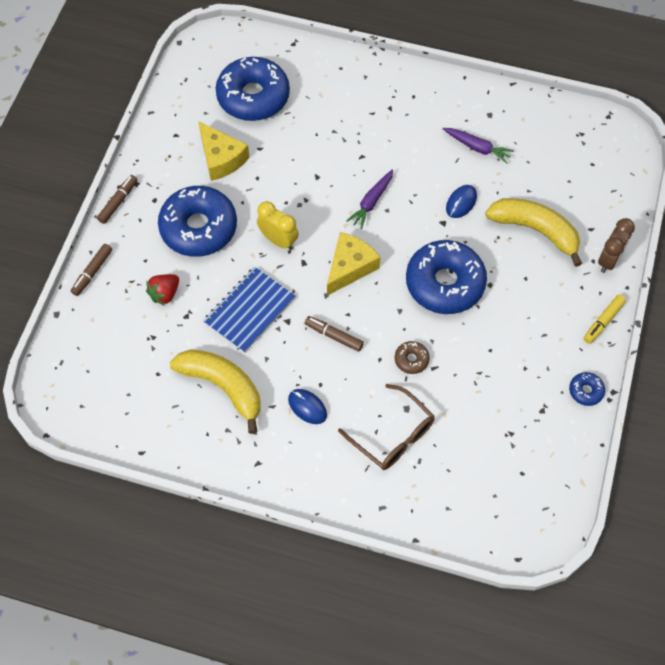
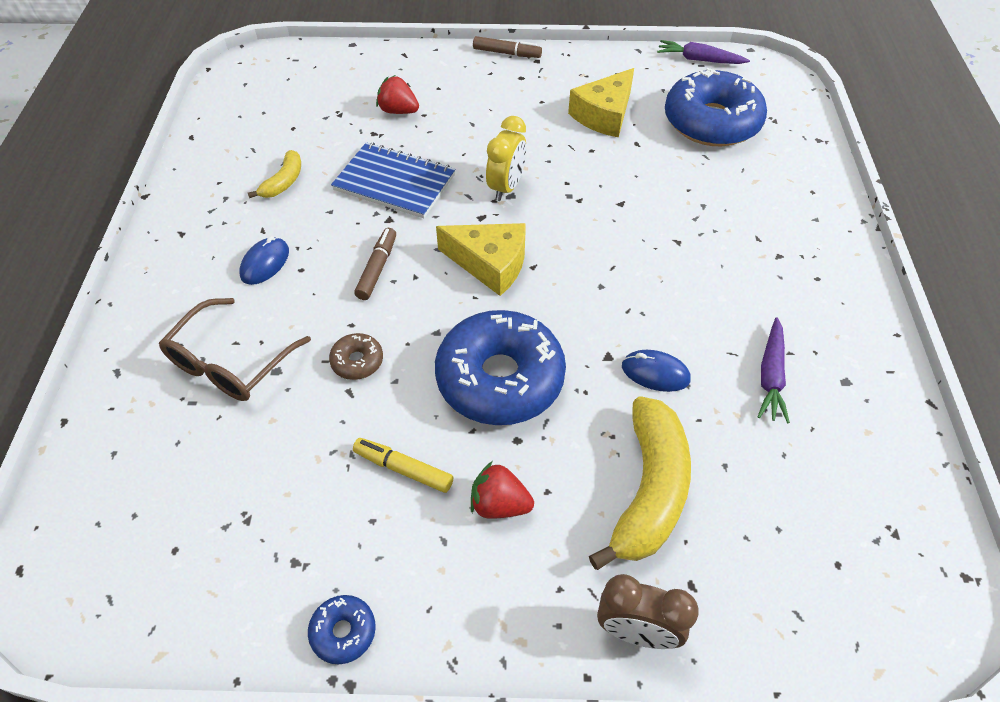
camera: 75 degrees right, 10 degrees down
(92, 272) = (410, 55): brown marker -> none
(198, 228) = (497, 118): blue donut -> none
(223, 386) = (283, 182): yellow banana -> yellow banana, size x0.51
(371, 202) = (606, 266): purple carrot -> purple carrot (699, 60)
(528, 303) = (499, 504): none -> red strawberry
(603, 321) = (497, 641): yellow marker -> yellow marker (403, 469)

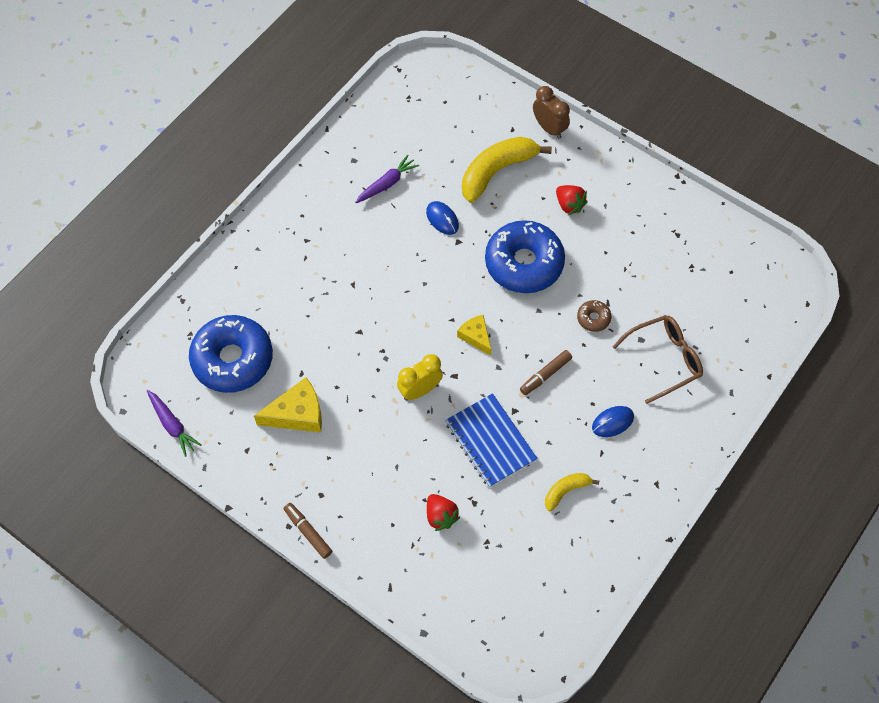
camera: 145 degrees left, 10 degrees up
(343, 632) = (670, 195): blue donut -> none
(403, 469) = (604, 246): yellow marker -> none
(490, 264) = (476, 336): yellow cheese -> yellow cheese, size x0.62

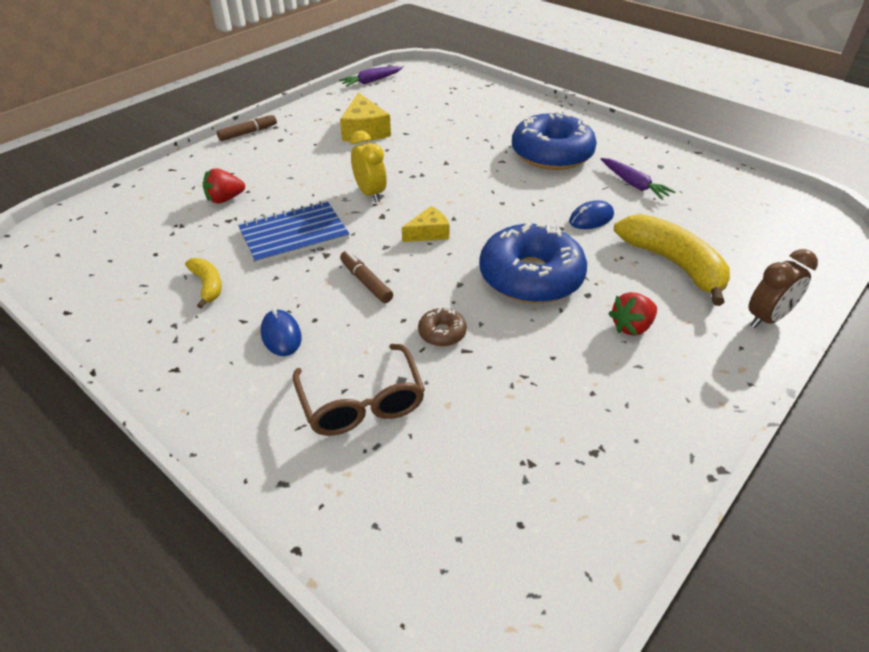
camera: 95 degrees right, 20 degrees down
(232, 359) = (426, 104): blue donut -> blue donut (551, 154)

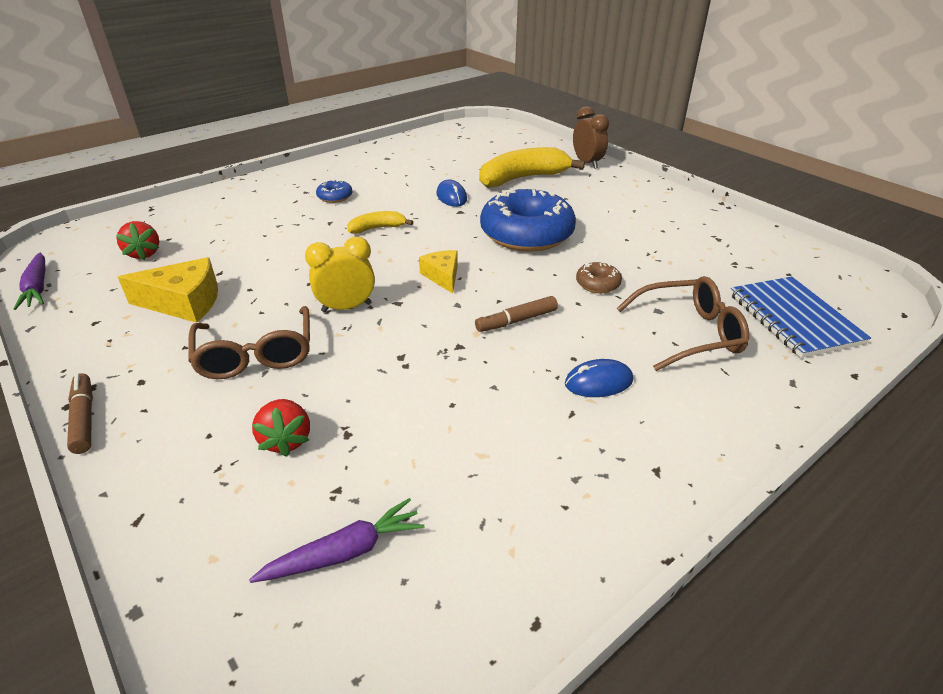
camera: 80 degrees left, 5 degrees down
(207, 285) = (498, 448): yellow banana -> yellow banana (377, 228)
(294, 235) = (410, 370): blue notebook -> blue notebook (794, 318)
(308, 170) = (256, 355): none -> brown glasses
(551, 154) = (335, 197): blue donut -> blue donut, size x0.42
(631, 327) = (593, 205): red strawberry -> red strawberry (144, 253)
(634, 184) = (409, 172): purple carrot -> purple carrot (345, 552)

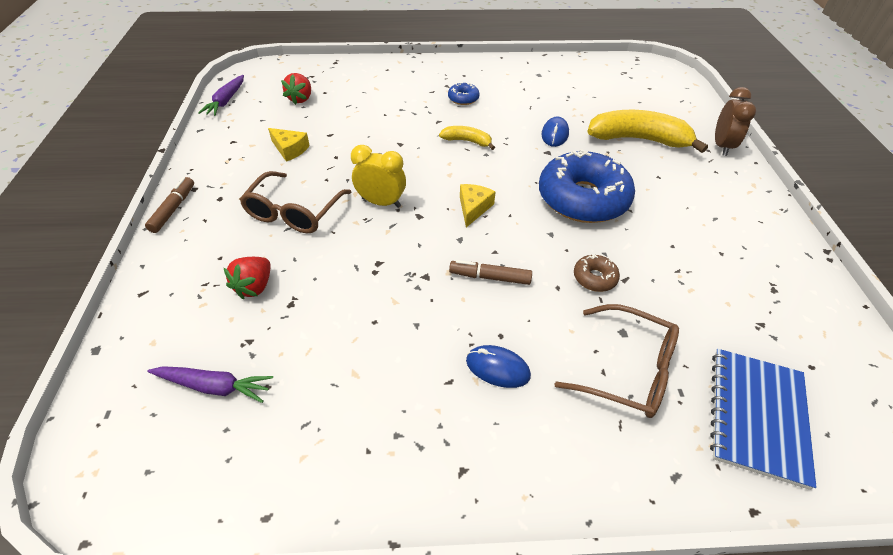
camera: 35 degrees right, 10 degrees up
(184, 302) = (290, 149): yellow cheese -> yellow cheese, size x0.62

